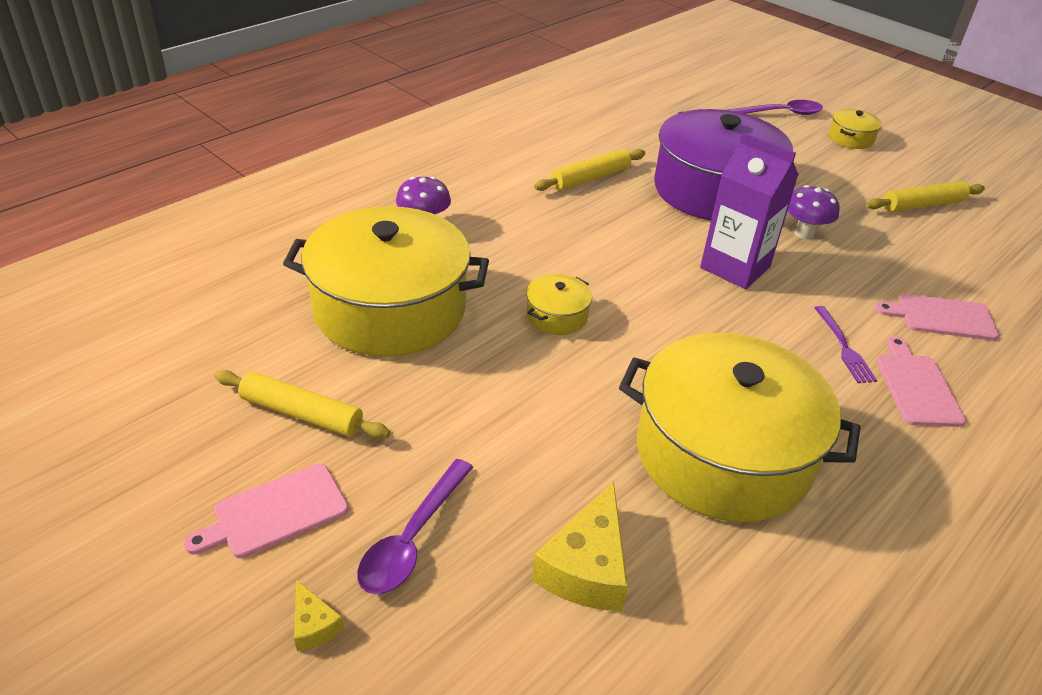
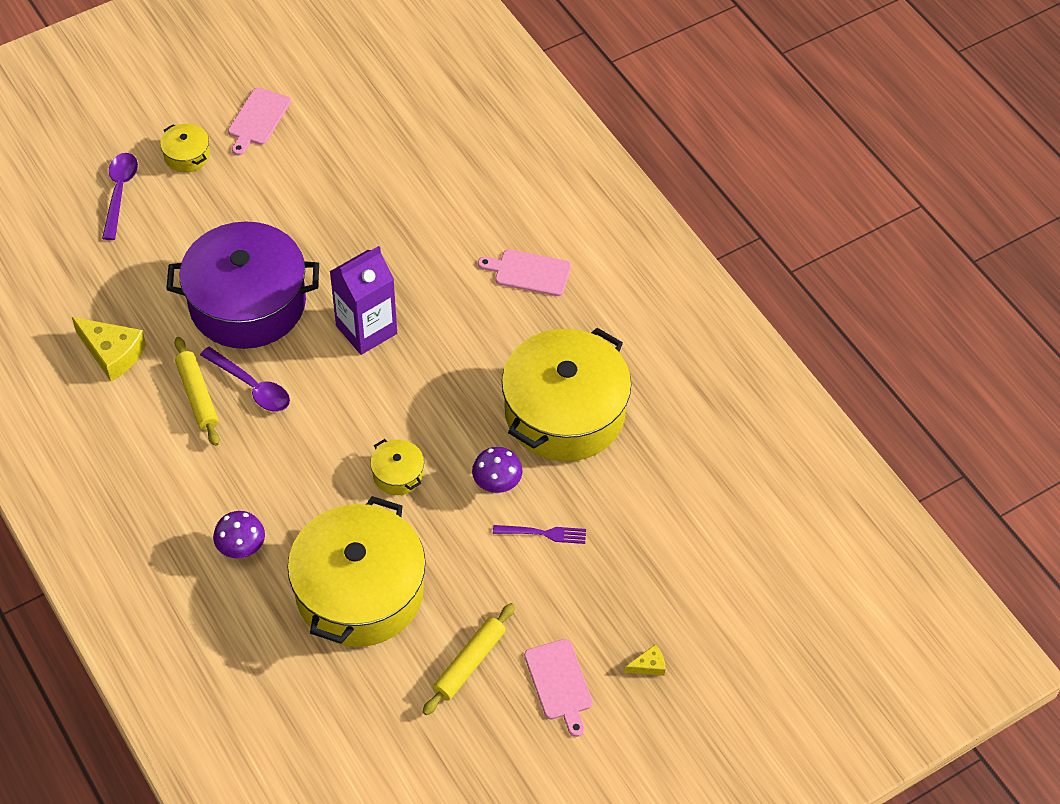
camera: 75 degrees left, 15 degrees up
(412, 538) = (596, 606): purple spoon -> purple spoon (251, 386)
(586, 567) = (637, 515): yellow cheese -> yellow cheese (112, 353)
(804, 233) = (332, 261): purple mushroom -> purple mushroom (497, 485)
(844, 347) = (479, 297): purple fork -> purple fork (543, 533)
(922, 205) = (314, 155): yellow rolling pin -> none
(941, 317) = (461, 219): pink cutting board -> pink cutting board (258, 119)

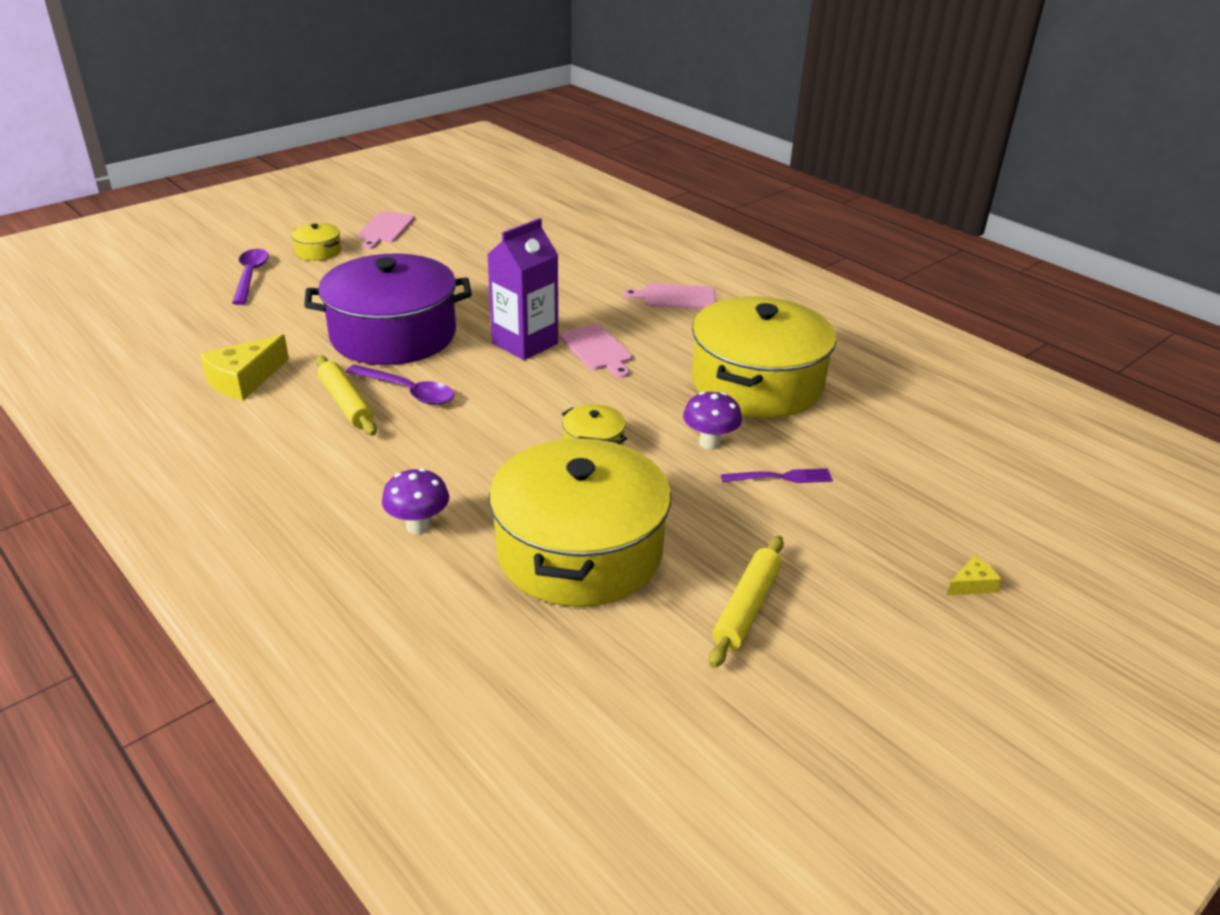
camera: 10 degrees left, 20 degrees down
(112, 353) = (244, 380): yellow cheese -> yellow cheese turned 105 degrees clockwise
(559, 683) = (872, 615): pink cutting board -> pink cutting board (597, 349)

